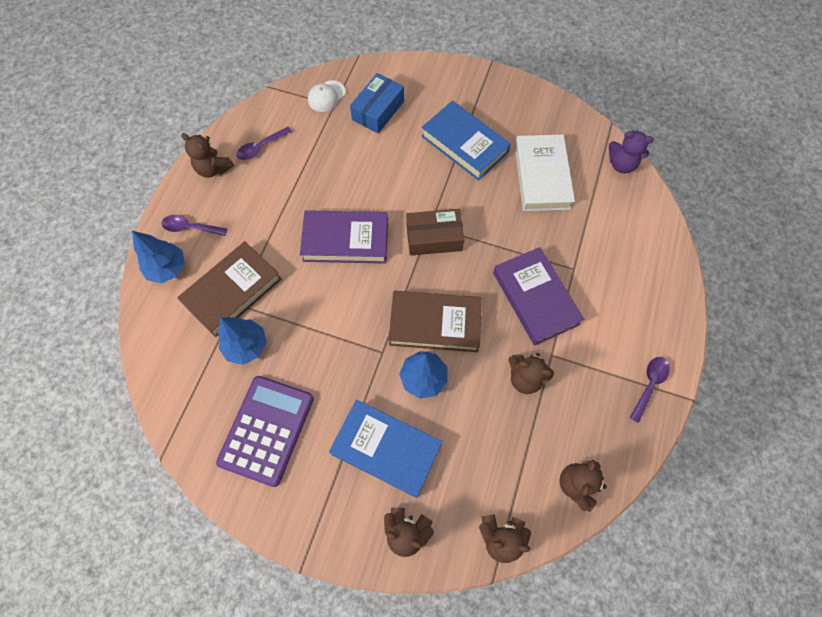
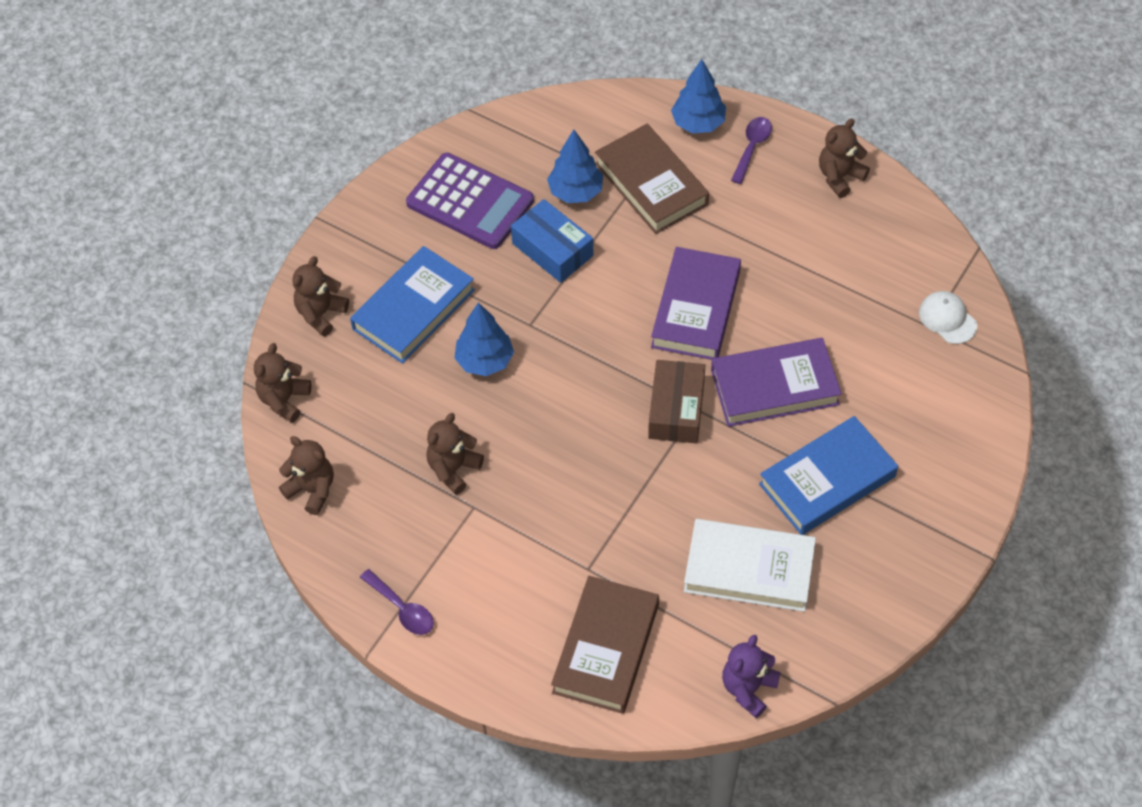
camera: 105 degrees right, 10 degrees down
(261, 147) = (866, 231): purple spoon -> none
(378, 110) = (910, 380): blue box -> blue box (552, 249)
(435, 323) = (552, 386): brown book -> brown book (606, 648)
(535, 298) = (556, 508): purple book -> purple book (774, 387)

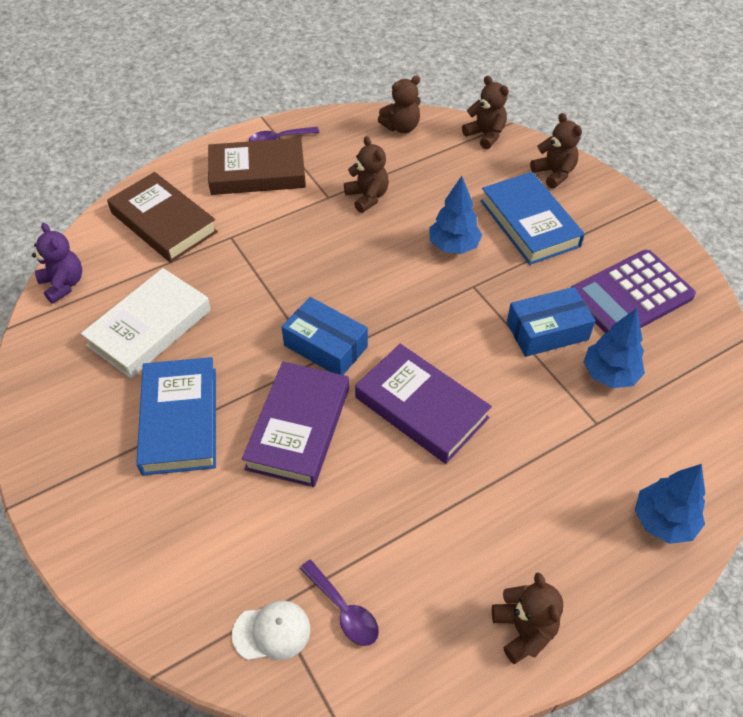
camera: 115 degrees right, 5 degrees down
(651, 184) = (593, 439): brown book -> brown book (257, 173)
(676, 409) = (325, 346): brown box -> blue box
(752, 147) = (606, 558): purple spoon -> purple spoon (344, 610)

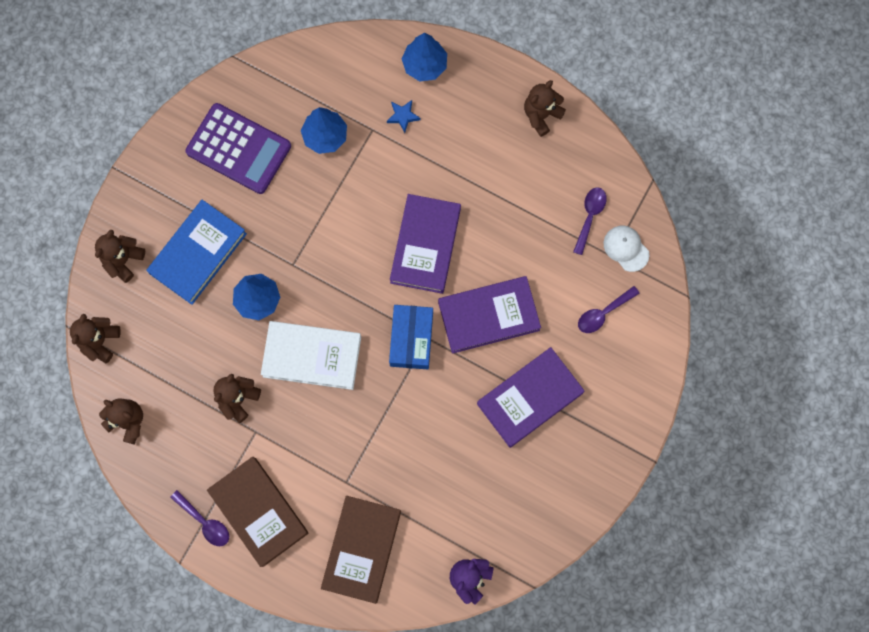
camera: 120 degrees left, 25 degrees up
(150, 328) = (469, 478): white book -> white book (312, 356)
(180, 420) = (529, 398): blue book -> purple book
(212, 552) = (603, 313): none -> purple spoon
(547, 331) = (308, 193): blue box -> none
(599, 462) = (403, 116): none -> blue star

